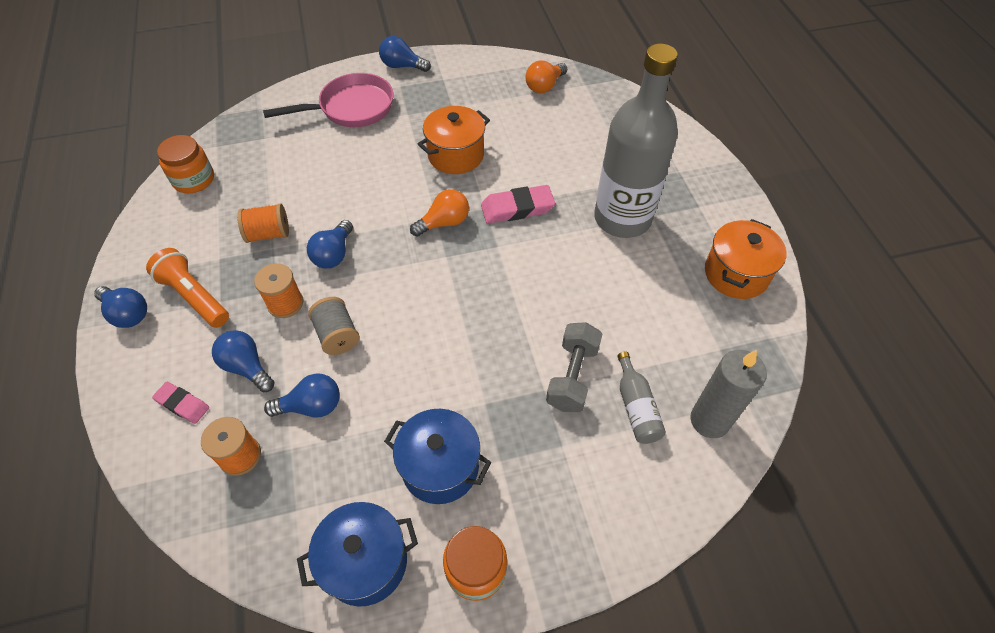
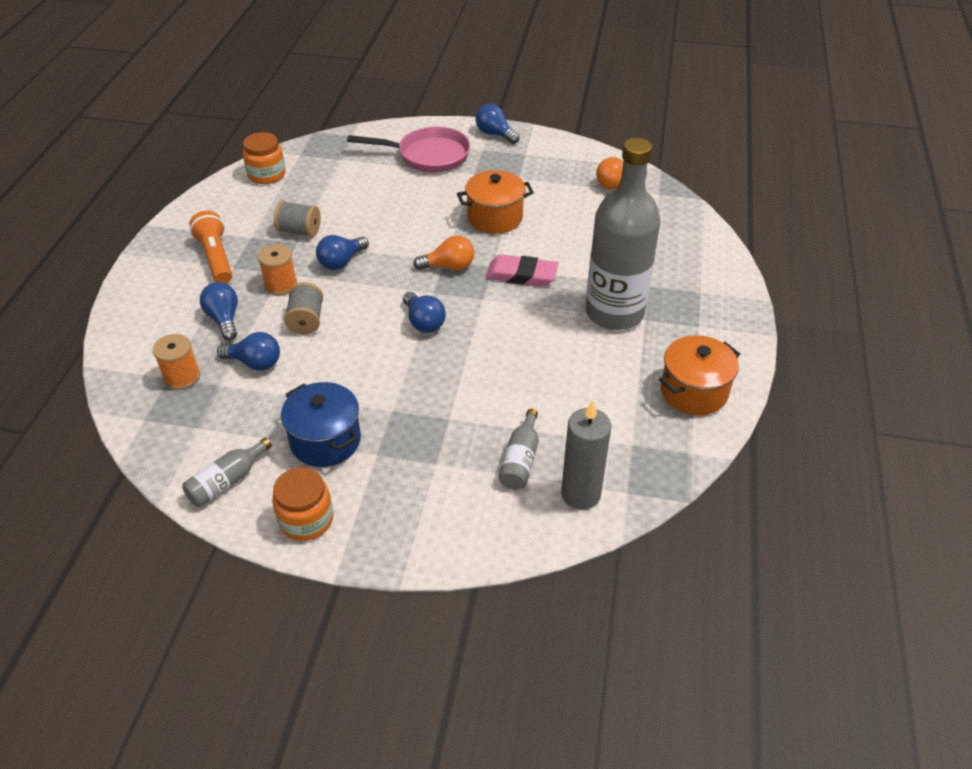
camera: 25 degrees right, 10 degrees down
(127, 314) = (161, 254): blue light bulb -> blue light bulb (423, 322)
(182, 404) = (163, 328): pink eraser -> none
(268, 234) = (299, 231): orange spool -> grey spool
(365, 562) = (227, 481): blue pot -> grey bottle
(572, 376) = (480, 417): grey dumbbell -> none

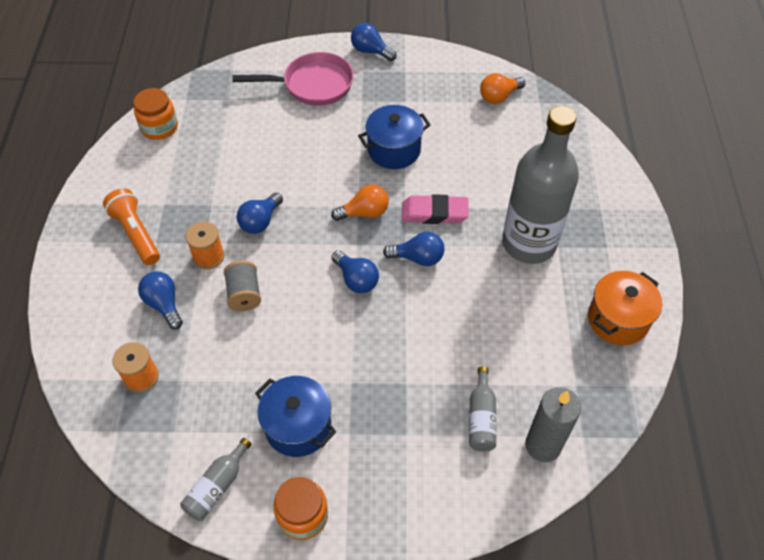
camera: 10 degrees left, 10 degrees up
(255, 363) = (207, 350): blue light bulb -> blue light bulb (418, 258)
(299, 231) = (210, 191): grey spool -> none
(495, 218) = (394, 150): orange pot -> blue pot

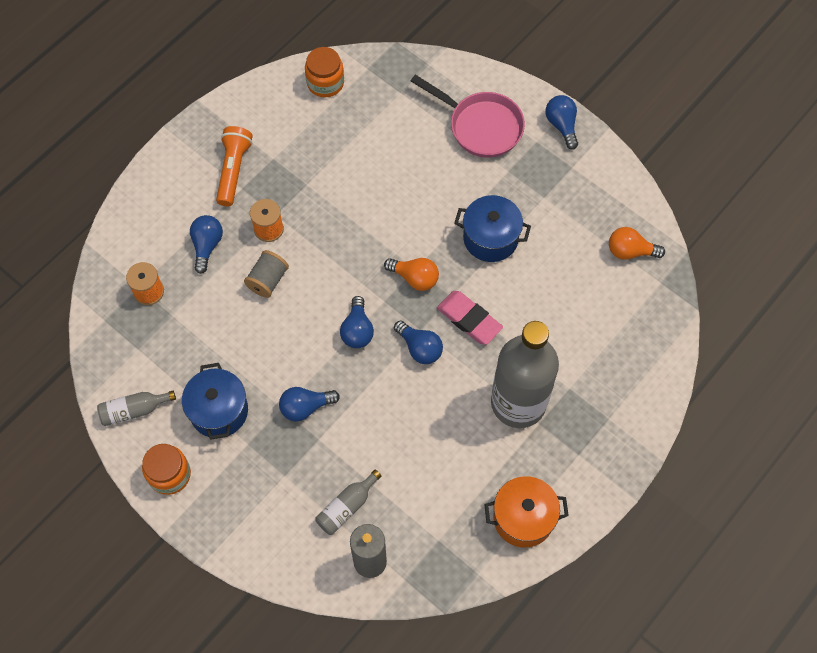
camera: 40 degrees right, 10 degrees up
(260, 221) = (330, 226): blue light bulb -> blue light bulb (305, 407)

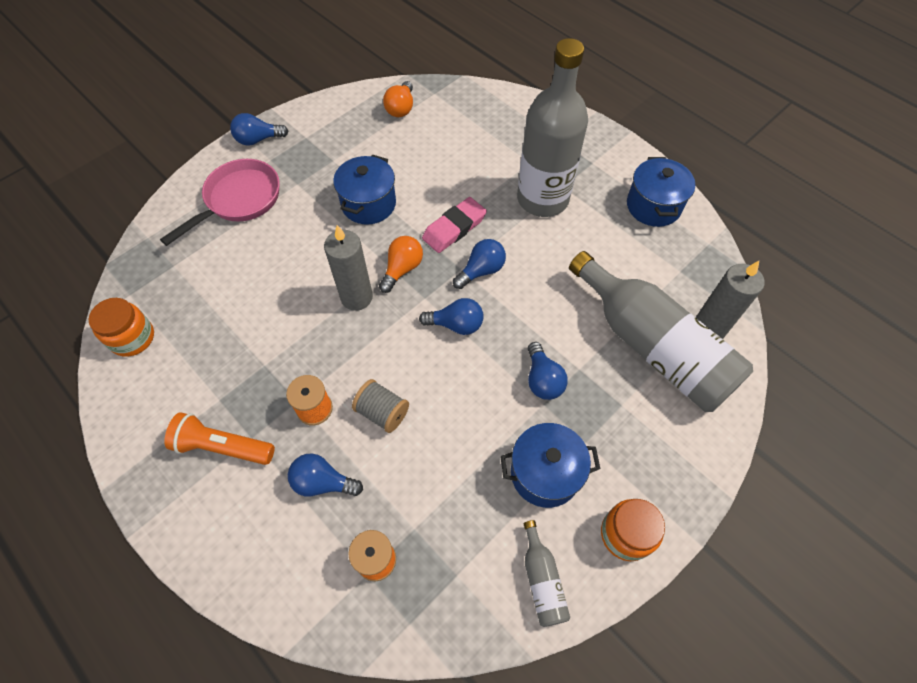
camera: 85 degrees left, 5 degrees down
(347, 507) = (653, 346): grey bottle -> grey bottle, size x2.42
(379, 244) = (356, 297): none -> grey candle
(523, 518) = (653, 206): orange pot -> blue pot

